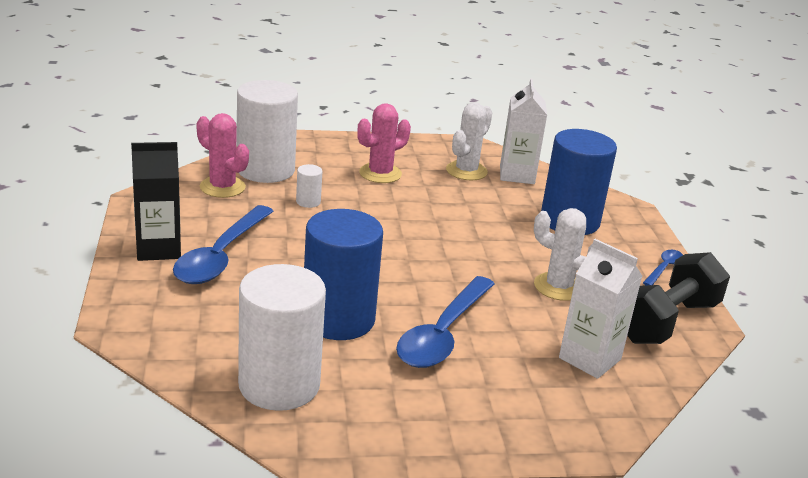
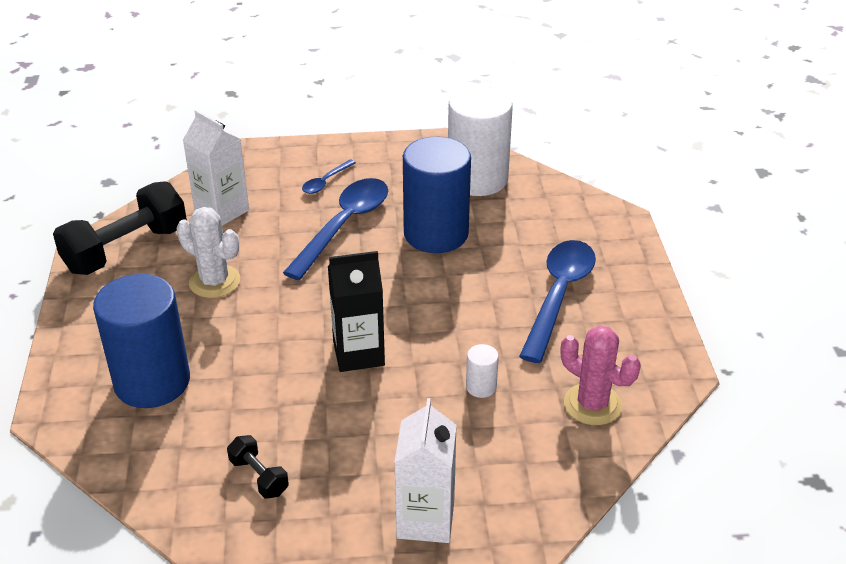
camera: 175 degrees left, 10 degrees up
(158, 249) = (624, 300): black carton -> black carton (358, 353)
(265, 170) = (547, 447): white cylinder -> none
(380, 173) = (387, 456): pink cactus -> none
(466, 171) = (259, 476): white cactus -> black dumbbell
(517, 175) = (184, 476): white carton -> white carton (425, 519)
(664, 268) = (80, 314): blue spoon -> blue spoon (325, 182)

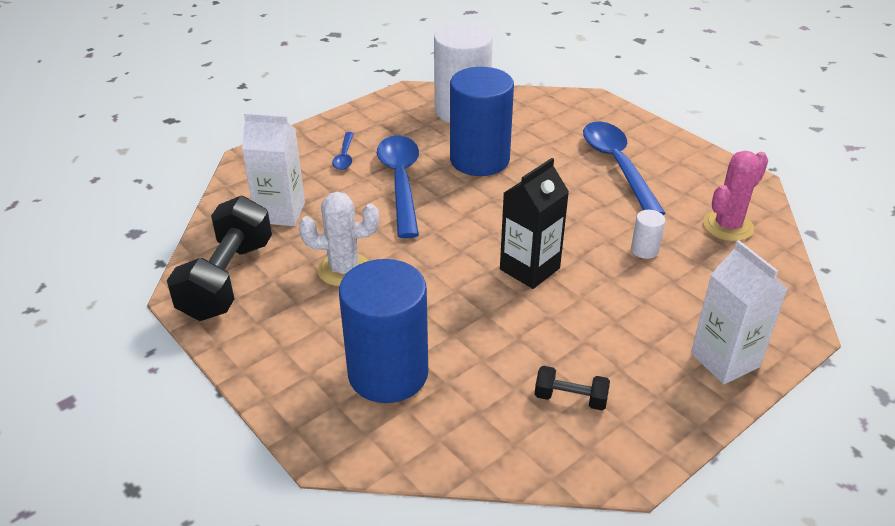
camera: 35 degrees left, 0 degrees up
(592, 404) = (728, 226): pink cactus -> pink cactus turned 45 degrees counterclockwise

